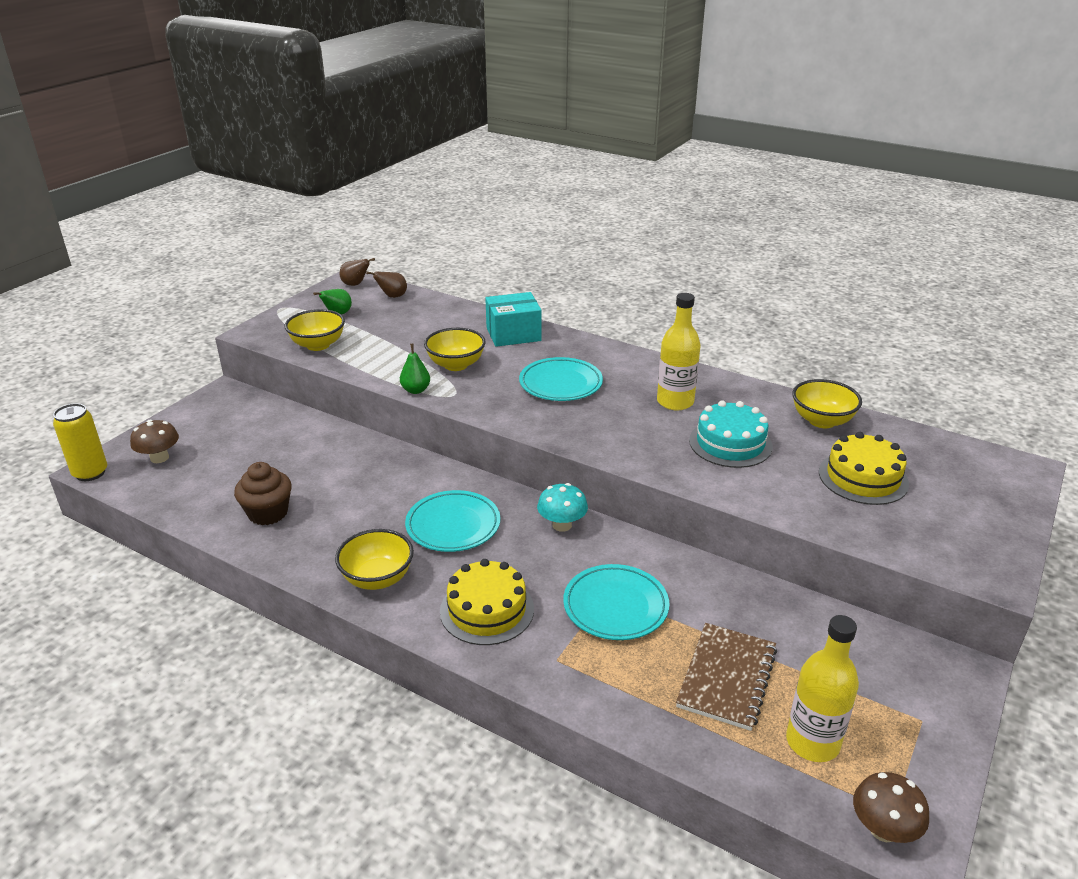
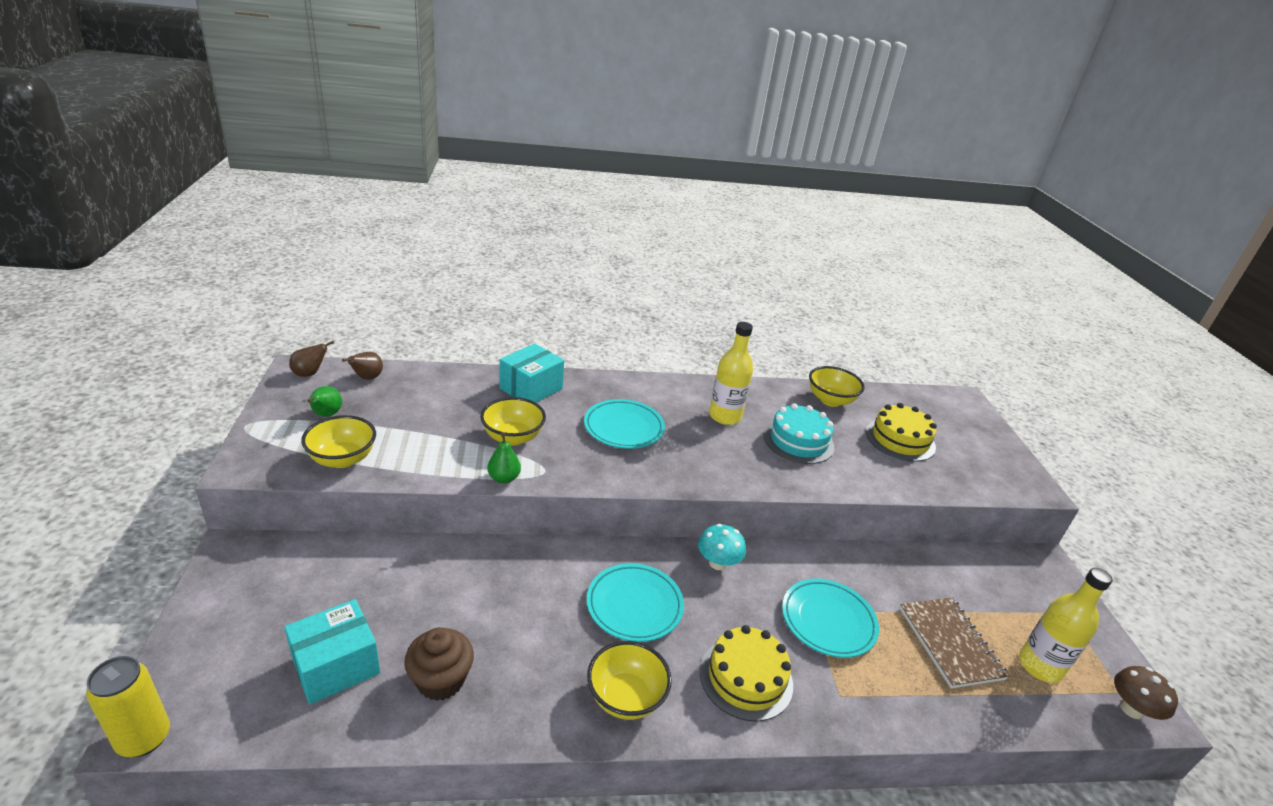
camera: 40 degrees left, 0 degrees up
(159, 458) = (229, 672): brown mushroom -> none
(217, 478) = (336, 666): none -> turquoise box

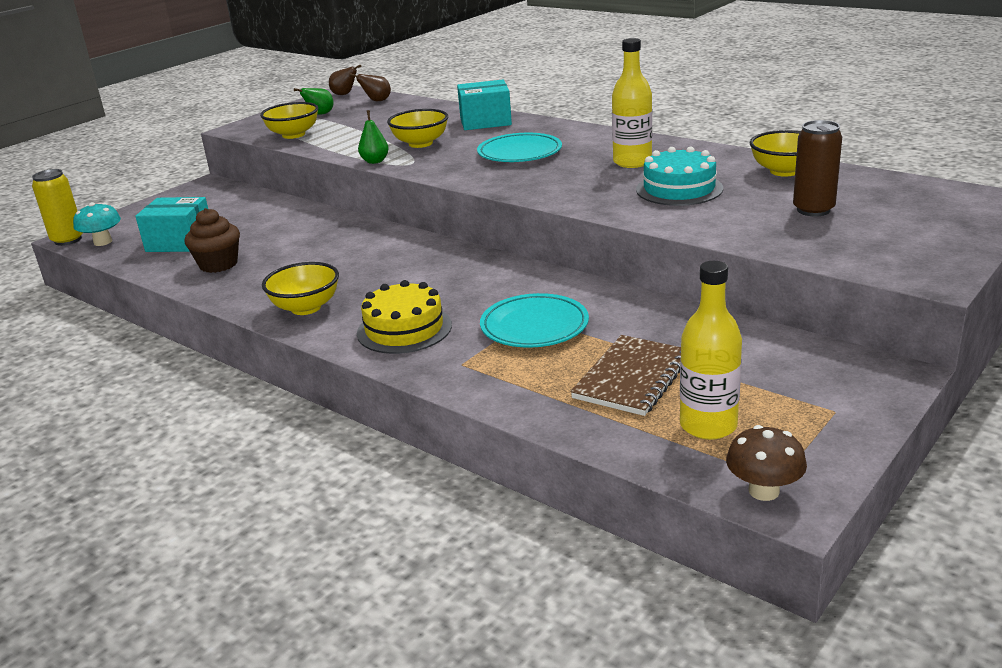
camera: 50 degrees right, 5 degrees down
(634, 605) = (391, 271): turquoise plate -> none
(718, 563) = (500, 269): turquoise mushroom -> turquoise mushroom (103, 242)
(900, 439) = (813, 210): yellow cake -> brown can

